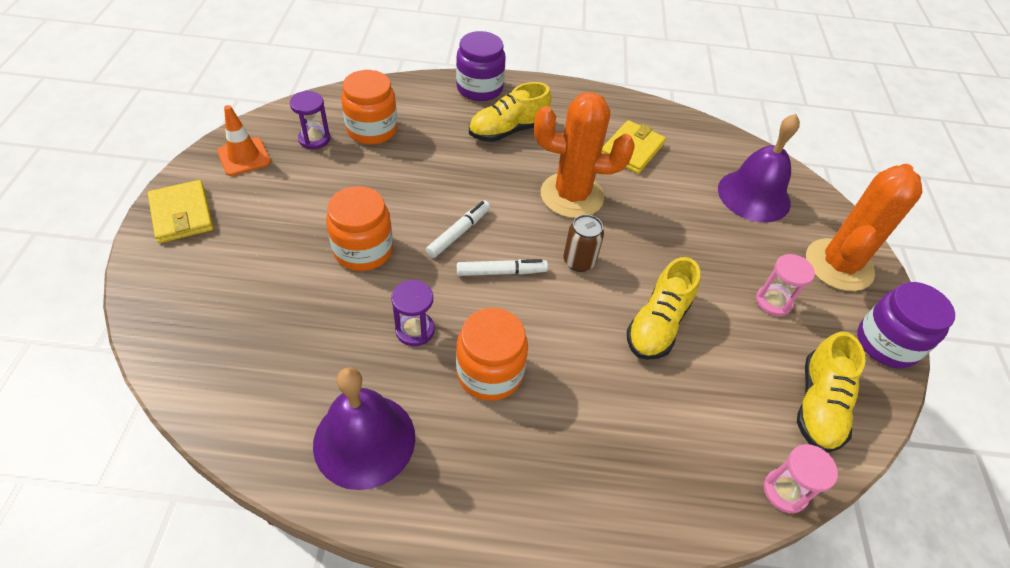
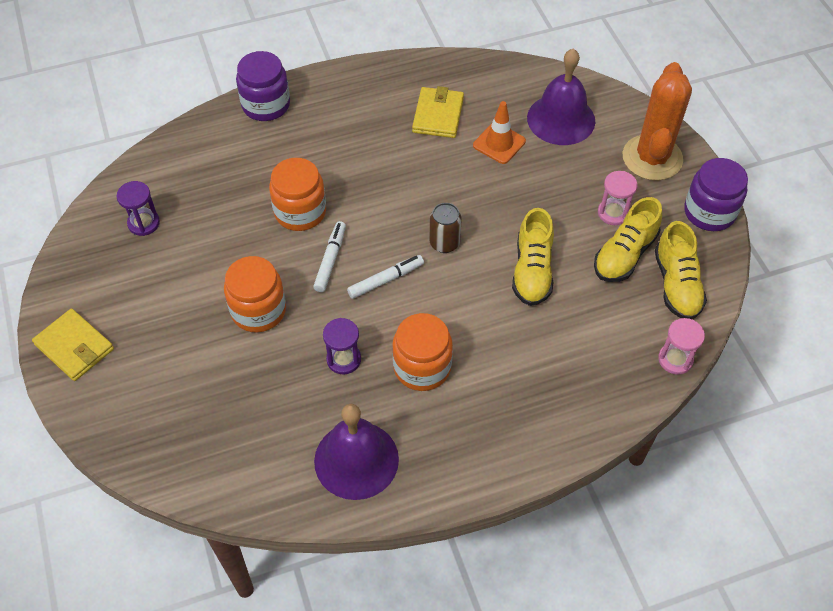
camera: 20 degrees left, 5 degrees up
(244, 157) = (90, 268): orange traffic cone -> orange traffic cone (499, 143)
(372, 130) = (191, 191): orange jar -> orange jar (300, 212)
(508, 130) = (317, 140): yellow shoe -> yellow shoe (625, 254)
(572, 195) = (408, 183): orange cactus -> none

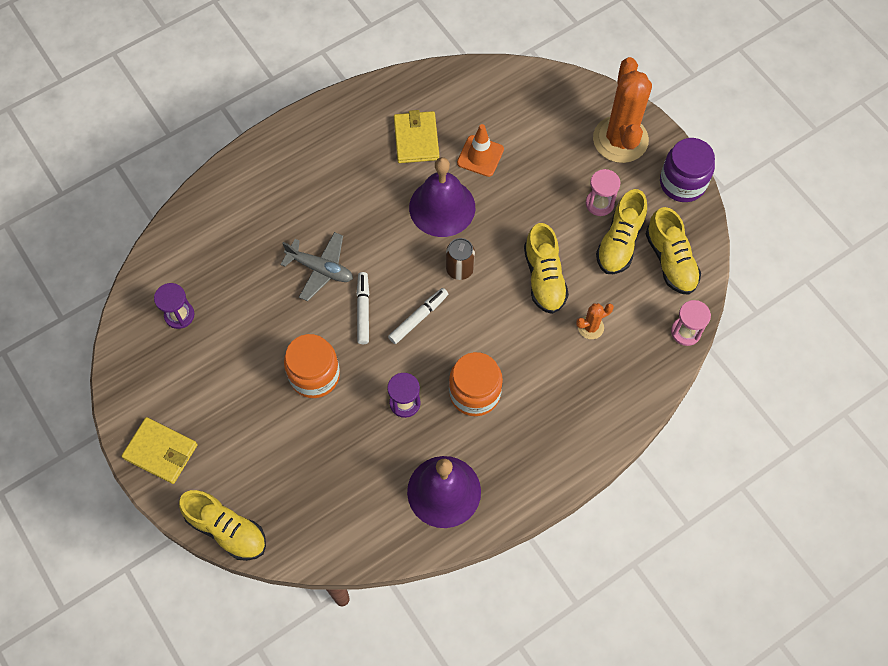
camera: 15 degrees left, 10 degrees up
(111, 441) = (227, 529): none -> yellow shoe
(266, 105) = (252, 165): purple jar -> none
(300, 212) = (320, 269): orange jar -> grey plane
(561, 119) = (529, 118): purple bell -> purple bell (442, 207)
(569, 331) = (590, 327): none -> orange cactus

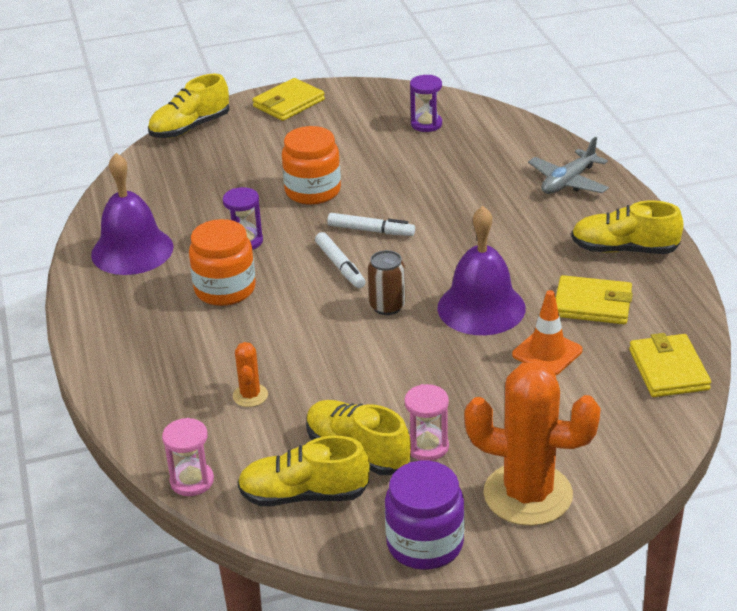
camera: 110 degrees right, 30 degrees down
(320, 269) = (437, 210): grey plane -> grey plane (568, 182)
(475, 85) = (668, 370): none -> yellow wallet
(544, 278) = (340, 371): yellow shoe -> yellow shoe (624, 249)

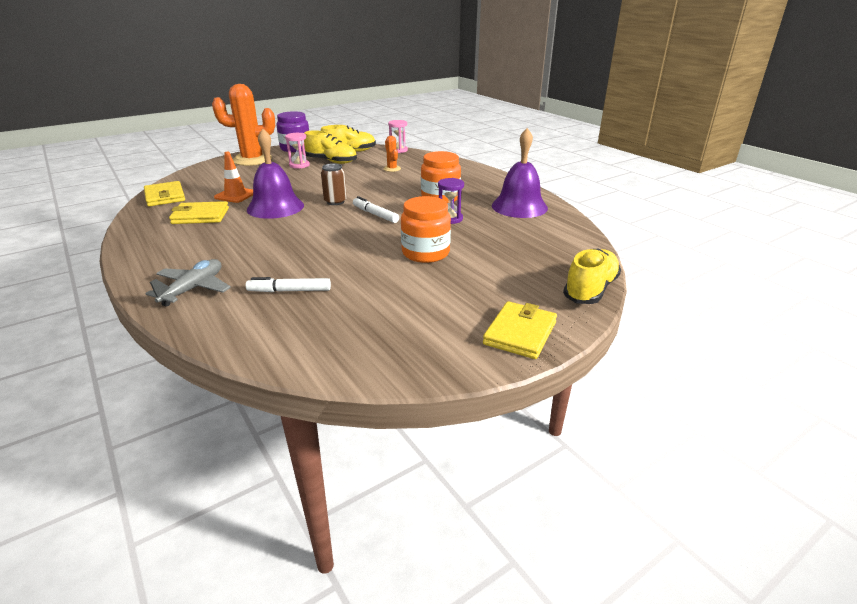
camera: 160 degrees right, 5 degrees down
(371, 231) = (363, 234): white marker -> white marker (289, 291)
(426, 124) = (346, 330): purple hourglass -> none
(624, 249) = (163, 246): yellow shoe -> none

